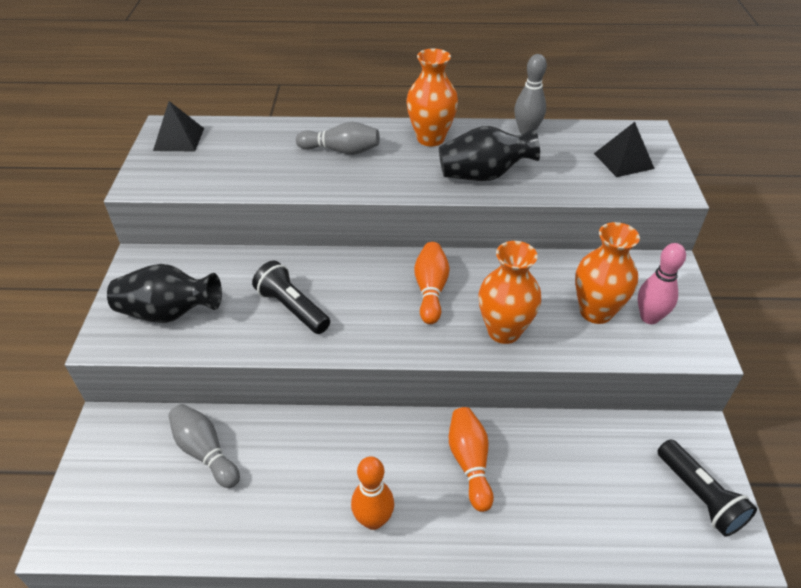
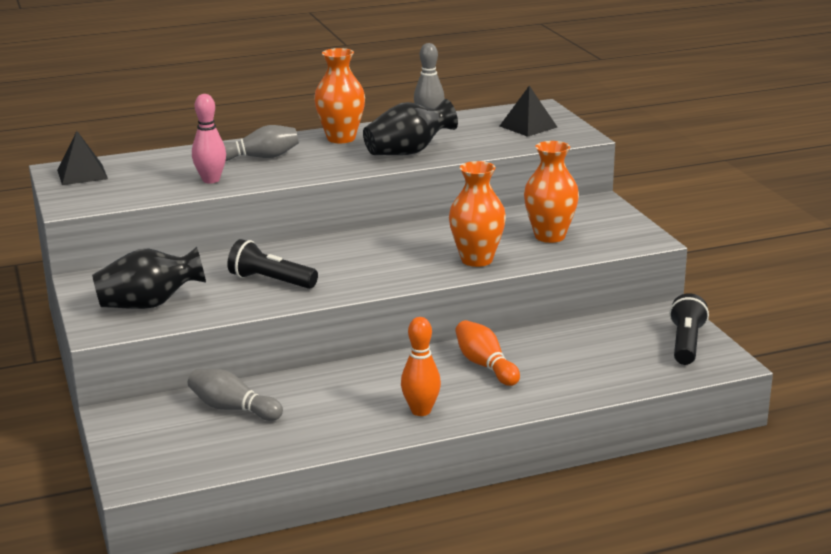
camera: 20 degrees left, 20 degrees down
(431, 290) = (394, 249): orange bowling pin -> none
(649, 317) = (596, 231): pink bowling pin -> pink bowling pin (211, 180)
(699, 496) = (686, 343): black flashlight -> black flashlight turned 120 degrees counterclockwise

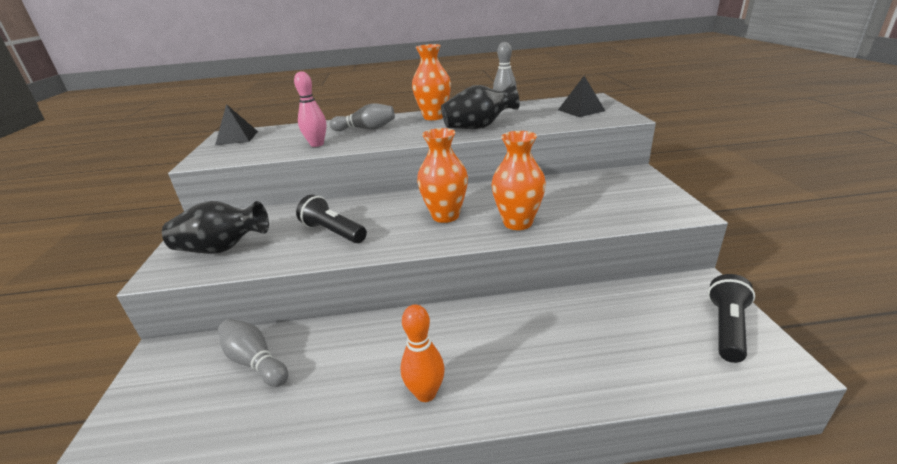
camera: 15 degrees right, 5 degrees up
(485, 365) = (510, 334): orange bowling pin -> none
(550, 236) = (589, 203): orange vase -> orange vase (445, 216)

